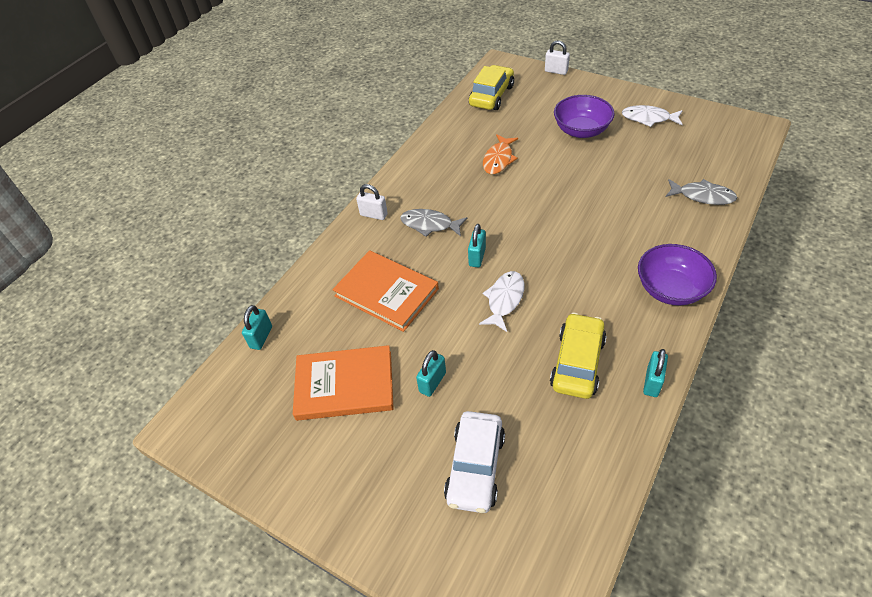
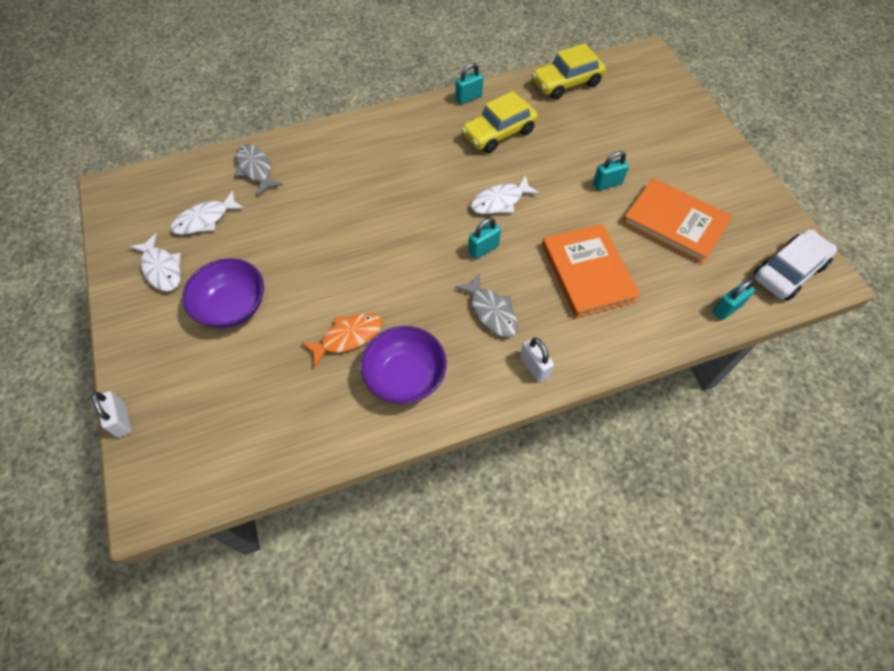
camera: 145 degrees left, 10 degrees up
(475, 467) = (620, 126): white car -> white car (788, 271)
(491, 96) = (236, 445): yellow car -> yellow car (566, 83)
(670, 289) = (382, 131): purple bowl -> purple bowl (405, 377)
(674, 151) = (205, 220): none -> white fish

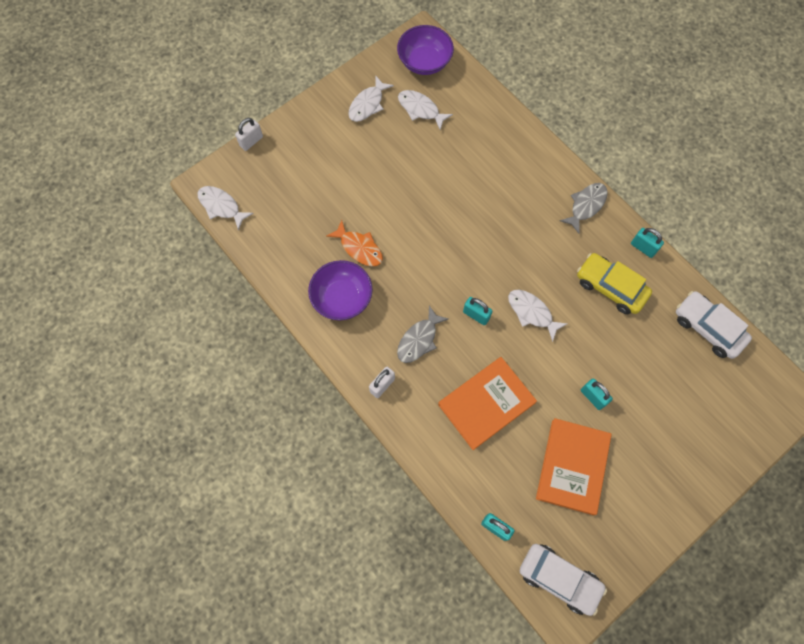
camera: 70 degrees right, 10 degrees up
(196, 491) = (221, 206): none -> white fish
(232, 306) = (355, 163): purple bowl -> purple bowl (424, 62)
(255, 169) = (482, 119): grey fish -> grey fish (586, 205)
(566, 83) = (707, 328): yellow car -> white car

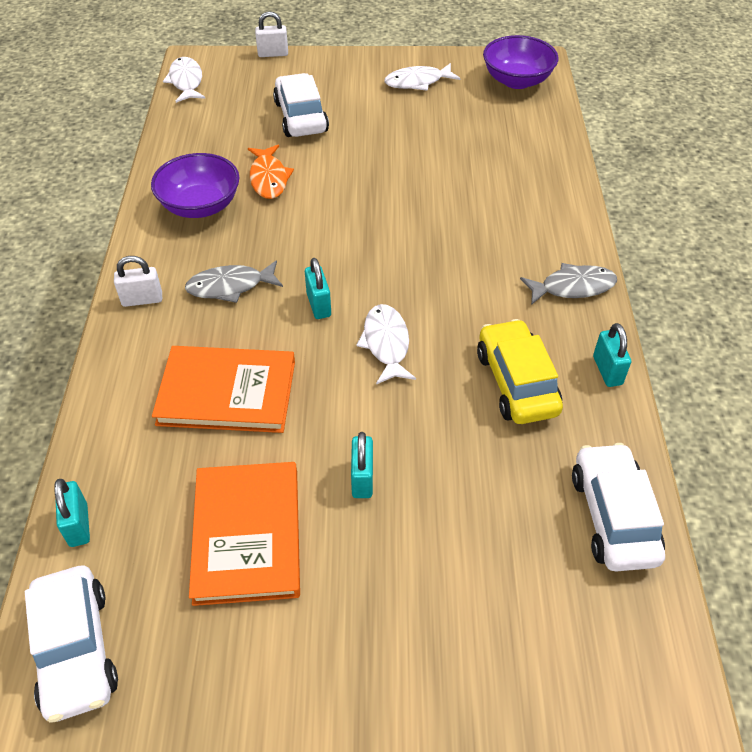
camera: 40 degrees right, 20 degrees down
(327, 185) = (301, 117): none -> white car
(420, 109) = (468, 111): white fish -> none
(572, 466) = (247, 534): orange book -> orange book turned 60 degrees counterclockwise

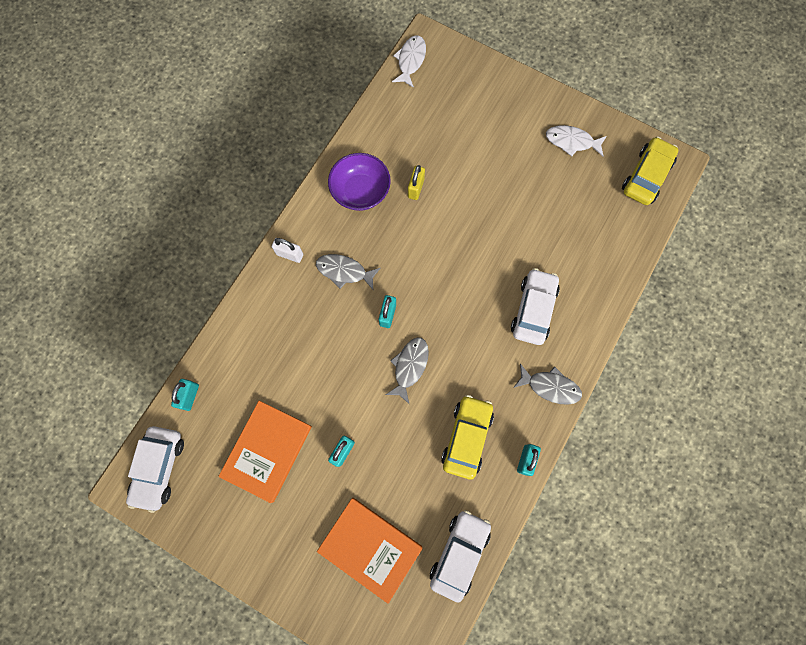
camera: 30 degrees right, 25 degrees up
(227, 392) = (303, 352): orange book -> orange book (370, 548)
(269, 178) = (416, 188): orange fish -> yellow padlock
(273, 54) = (486, 59): white padlock -> none
(301, 117) = (469, 138): white car -> white car (533, 310)
(386, 343) = (409, 366): white fish -> grey fish
(517, 80) = (646, 176): purple bowl -> yellow car

